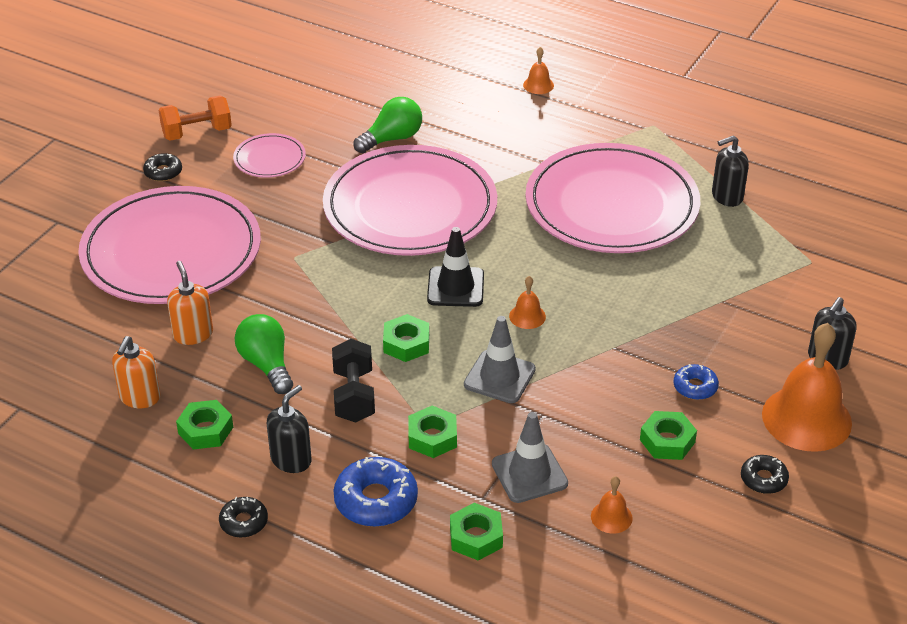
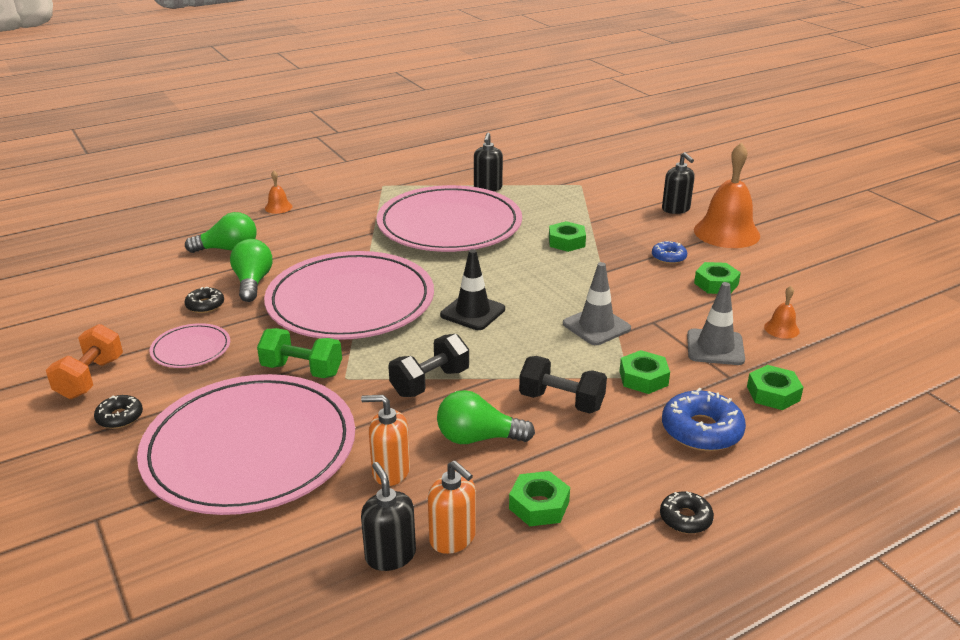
camera: 60 degrees left, 10 degrees down
(286, 229) = (302, 370): none -> green dumbbell
(291, 460) = (619, 462): black soap dispenser -> black soap dispenser (390, 555)
(323, 307) = (430, 382): none -> black dumbbell
(406, 344) = (519, 355): green nut -> green nut (566, 242)
(434, 97) = (228, 249): none -> green light bulb
(527, 316) = (537, 293): orange bell -> none
(763, 479) = (775, 264): black donut -> black donut (205, 305)

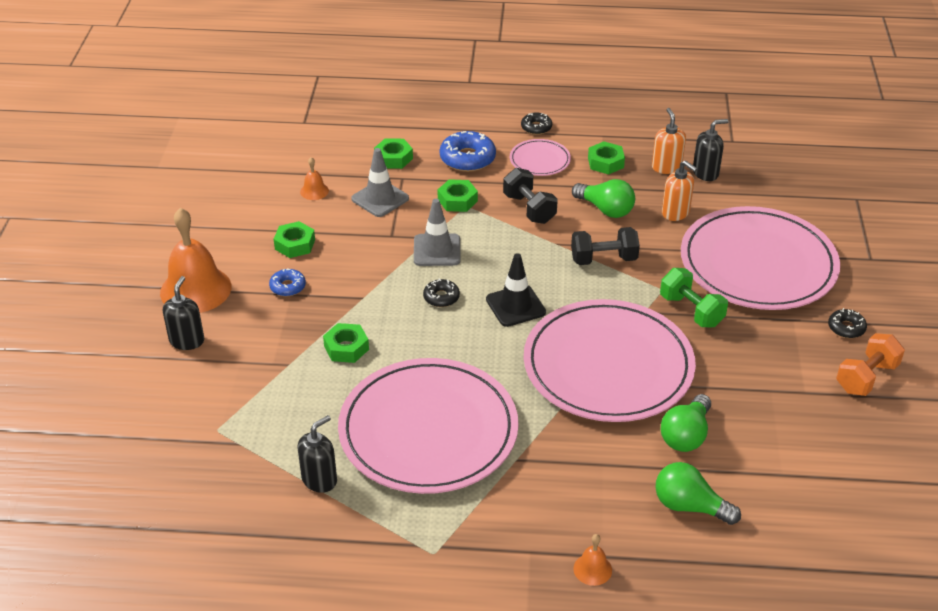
camera: 145 degrees left, 10 degrees up
(191, 349) = (774, 373): pink plate -> pink plate (540, 160)
(205, 305) = (744, 423): black donut -> black donut (441, 297)
(390, 555) = (705, 173): black soap dispenser -> black soap dispenser turned 120 degrees counterclockwise

